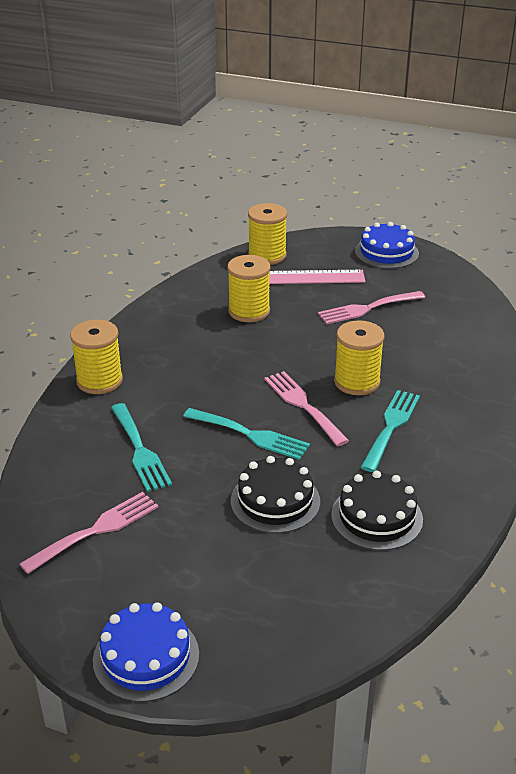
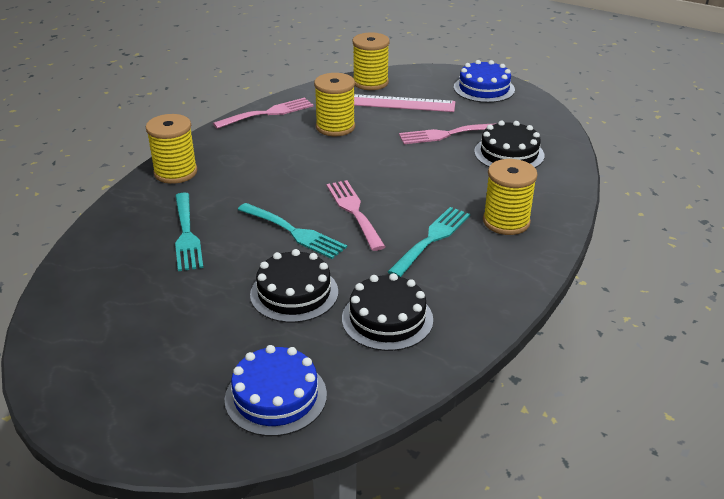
camera: 10 degrees right, 0 degrees up
(96, 530) = (117, 299): pink fork -> pink fork (268, 113)
(146, 657) = (114, 419): blue cake -> blue cake (276, 396)
(357, 382) = (413, 196): yellow spool -> yellow spool (506, 222)
(435, 324) = (509, 153): none -> black cake

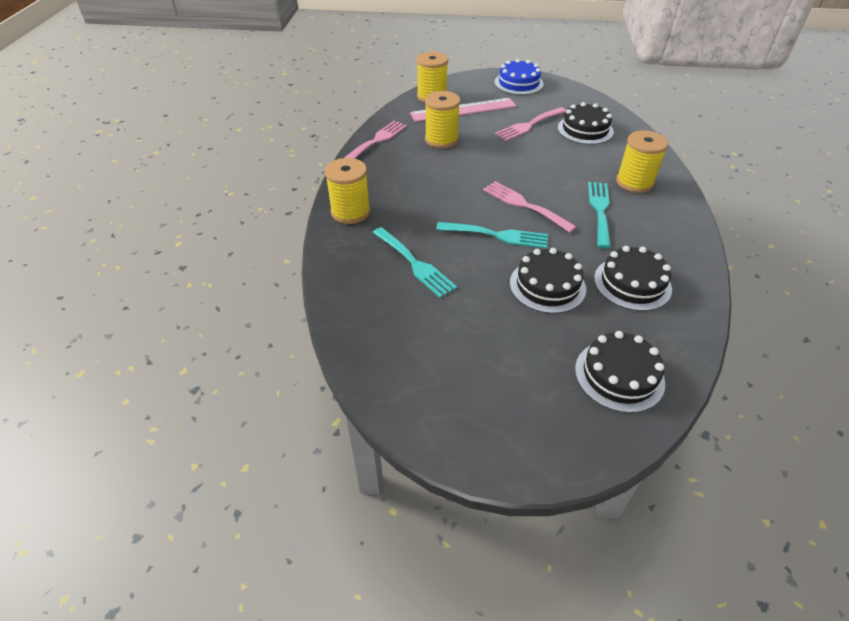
camera: 25 degrees left, 10 degrees up
(276, 396) = (619, 375): blue cake -> black cake

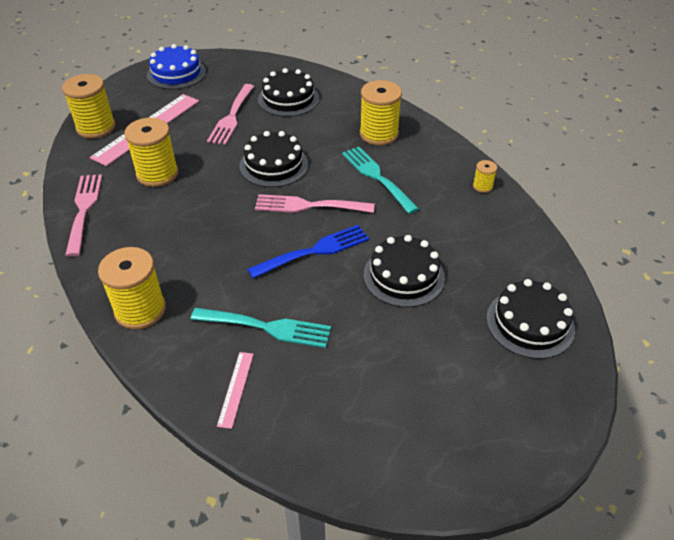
camera: 40 degrees left, 0 degrees up
(358, 287) = (236, 389): none -> pink ruler
(497, 235) = (314, 251): turquoise fork -> blue fork
(632, 283) = (464, 233): black cake -> black cake (274, 165)
(688, 259) = (482, 186): none -> yellow spool

